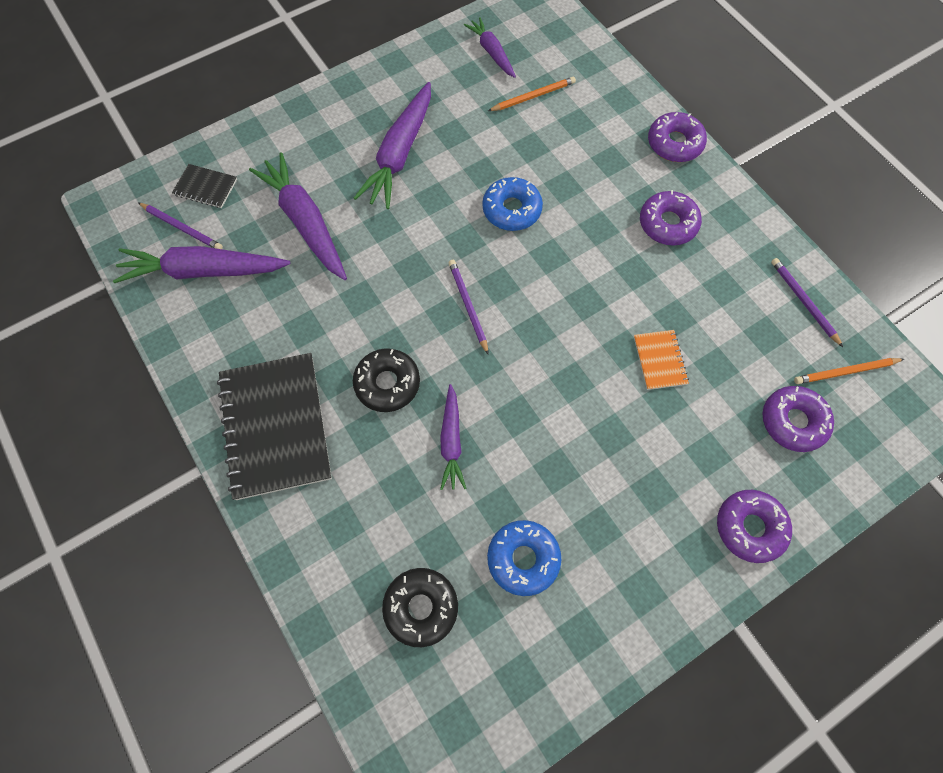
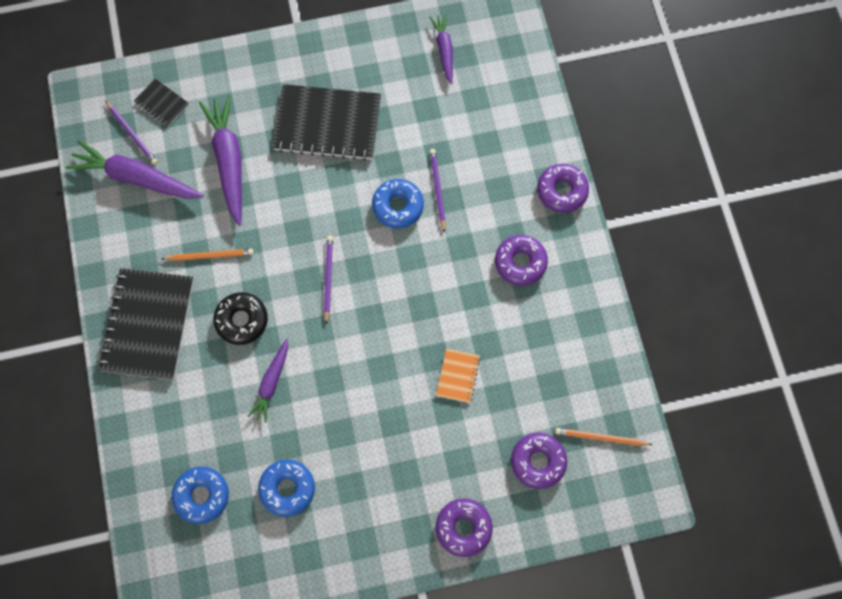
camera: 20 degrees right, 5 degrees up
(400, 154) = (327, 124): purple carrot -> black notebook
(421, 607) = (202, 496): black donut -> blue donut
(533, 96) = (461, 106): orange pencil -> orange pencil (210, 255)
(803, 302) = (598, 368): purple pencil -> purple pencil (437, 189)

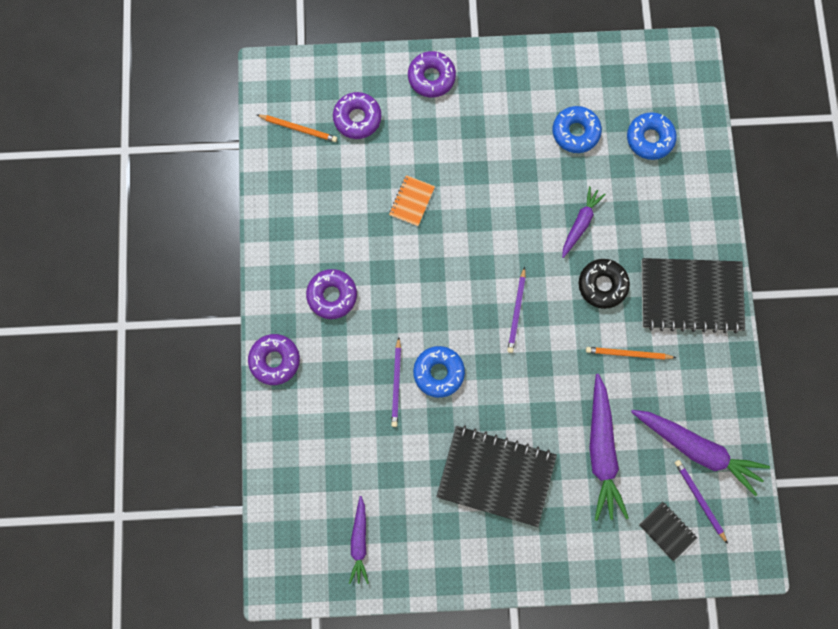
camera: 170 degrees left, 5 degrees up
(147, 325) = (691, 296): black notebook -> black notebook turned 75 degrees clockwise

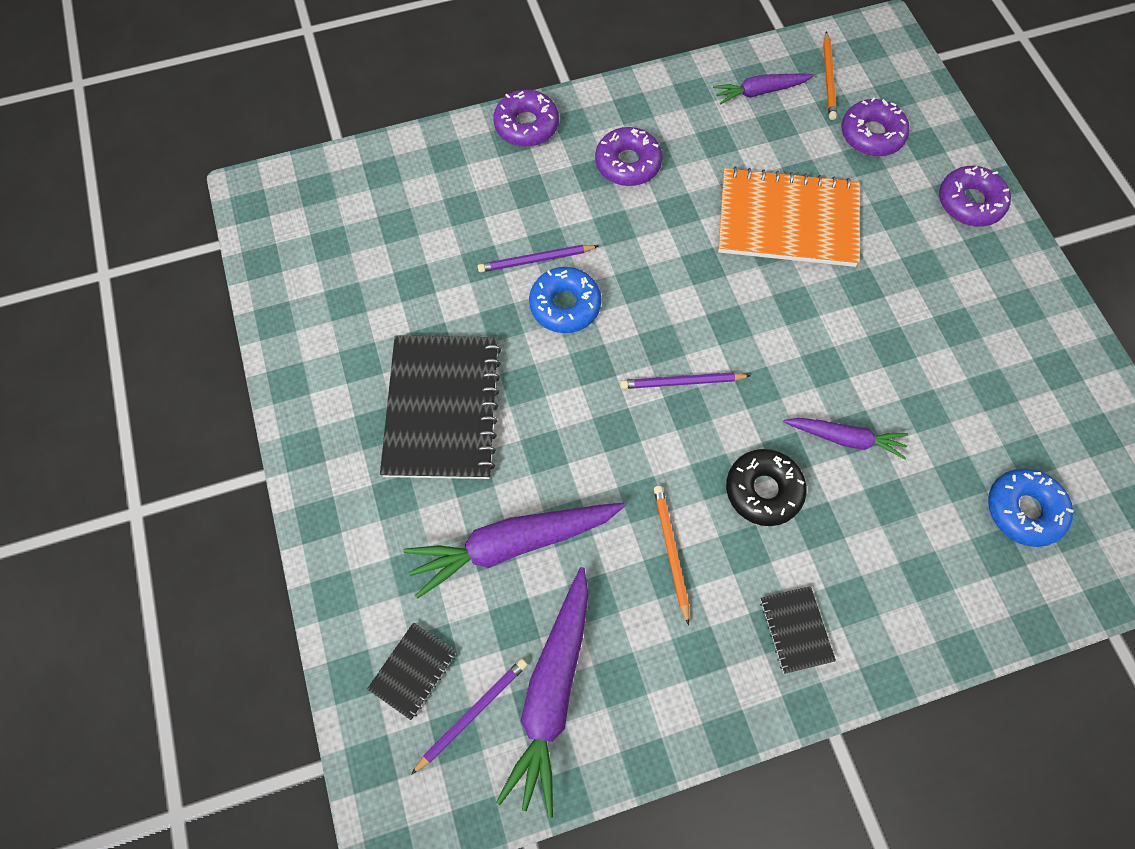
camera: 75 degrees right, 10 degrees down
(359, 541) = (321, 267): purple carrot -> purple carrot (760, 92)
(411, 201) = (787, 220): orange notebook -> orange notebook, size x2.19
(575, 132) = (981, 401): blue donut -> none
(691, 296) = (795, 630): black notebook -> black notebook, size x0.46

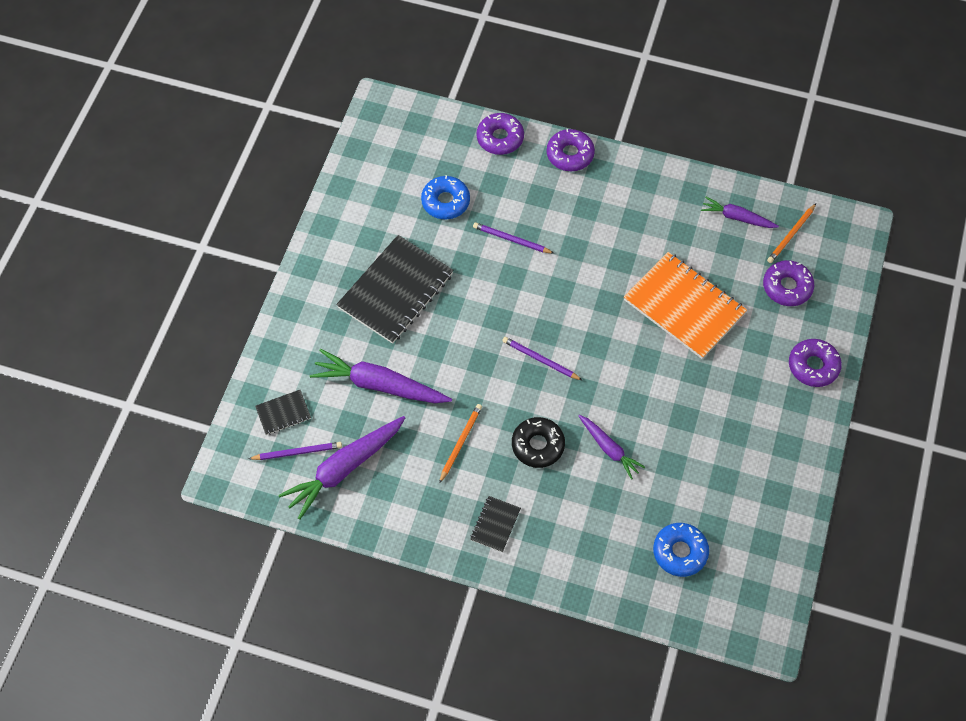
camera: 35 degrees right, 5 degrees down
(565, 305) = (508, 276): blue donut -> blue donut (445, 202)
(628, 163) = (613, 214): purple donut -> purple donut (500, 138)

